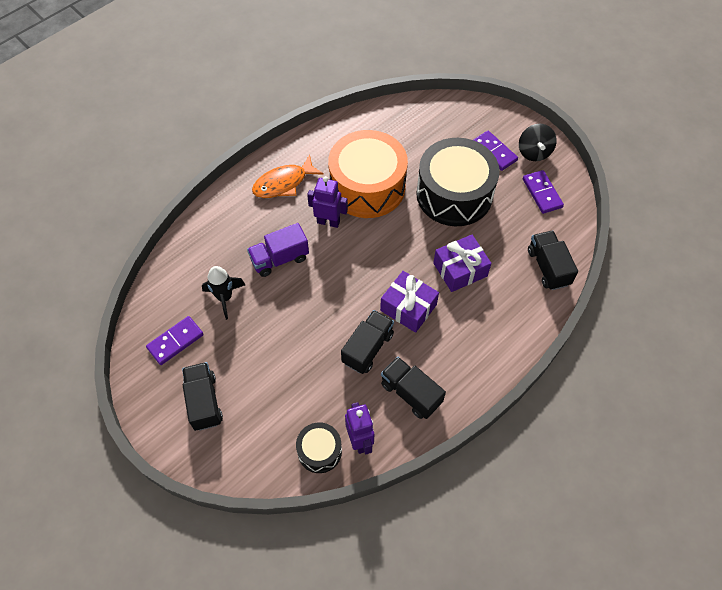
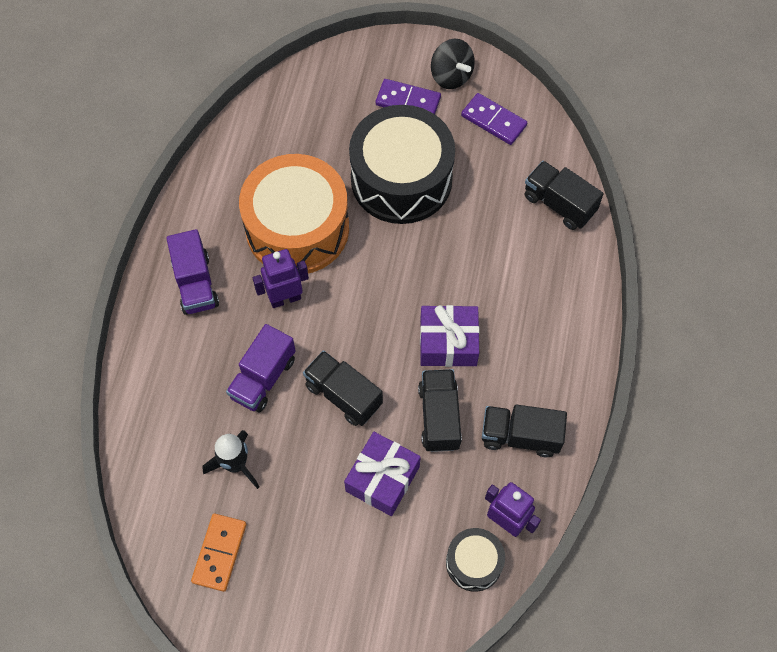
camera: 35 degrees left, 5 degrees up
(175, 341) = (219, 553): purple domino -> orange domino
(204, 402) = (308, 597): black truck -> black truck (343, 395)
(283, 183) = (195, 283): orange fish -> purple truck
(460, 269) = (471, 264): purple gift -> purple gift (382, 479)

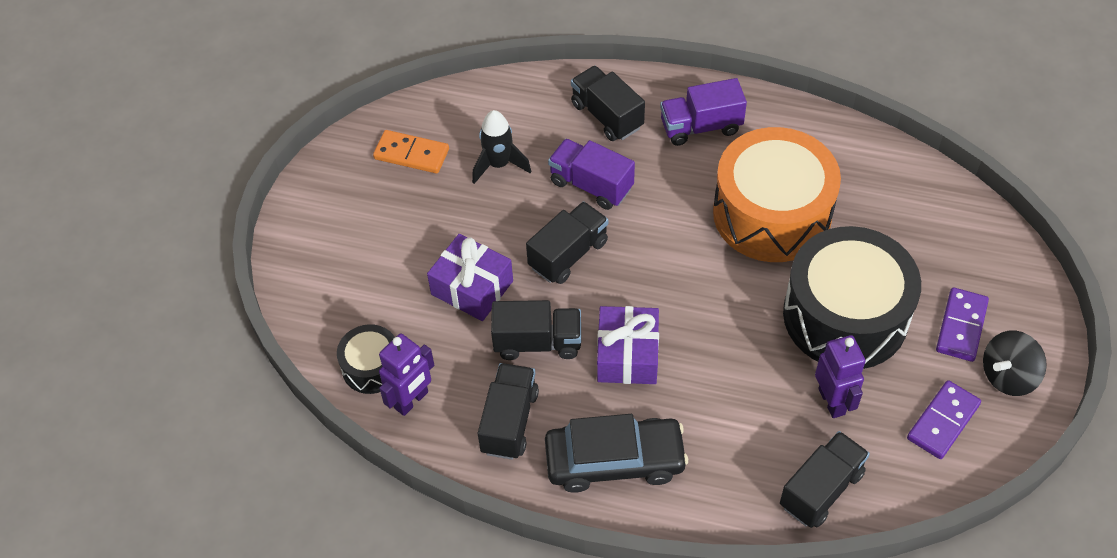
camera: 95 degrees right, 10 degrees down
(178, 366) = (607, 116): none -> black truck
(285, 298) = (683, 203): purple robot -> purple robot (832, 401)
(549, 350) = (615, 461): none -> black car

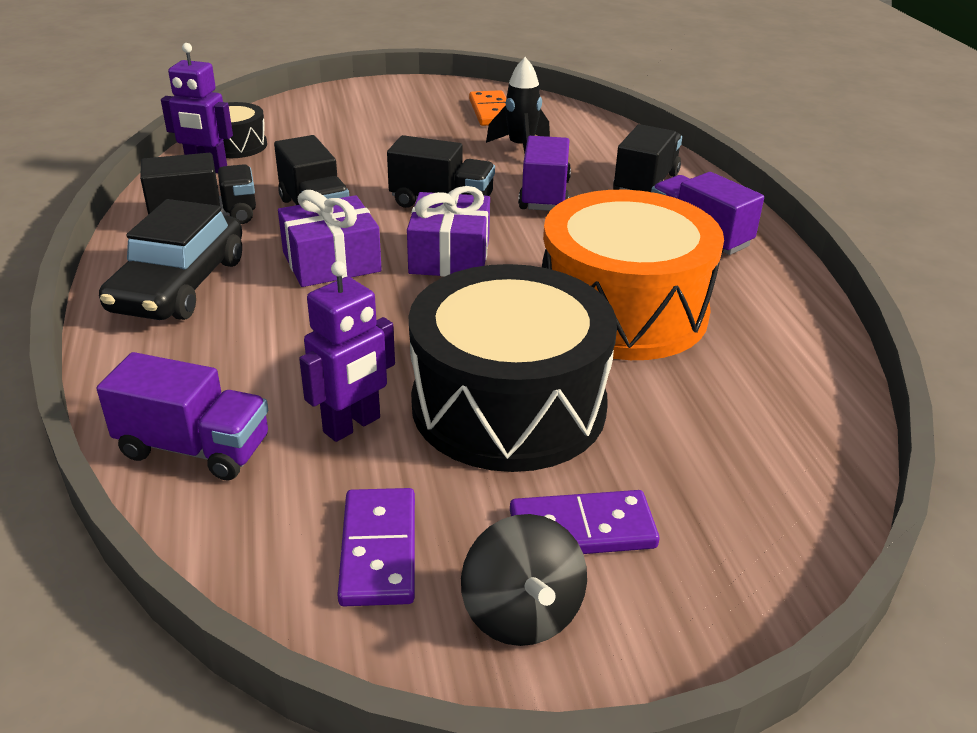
camera: 60 degrees right, 20 degrees down
(472, 287) = (360, 167): purple gift -> purple gift (450, 256)
(615, 461) = (179, 285): black car -> black car turned 45 degrees clockwise
(821, 489) = (195, 448): black truck -> purple truck
(943, 421) = (378, 550): purple domino -> purple domino turned 75 degrees clockwise
(1008, 376) = (521, 613): black spinning top -> black spinning top turned 135 degrees counterclockwise

